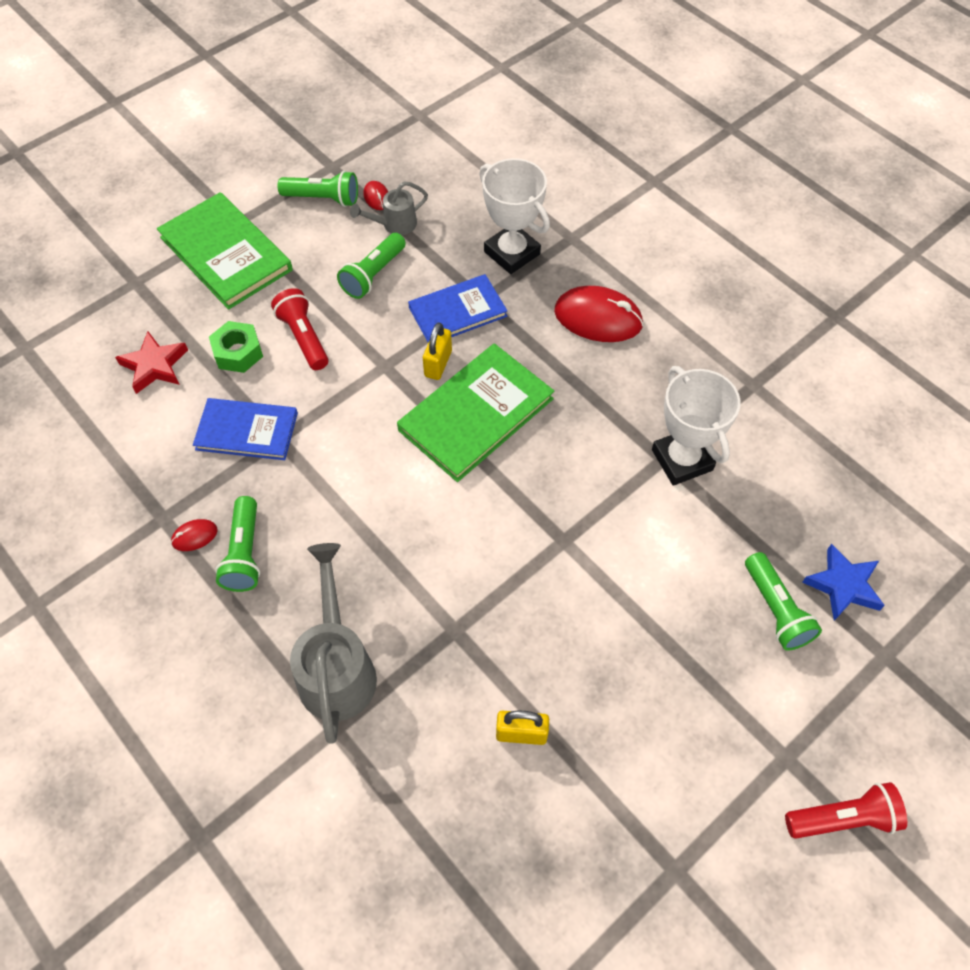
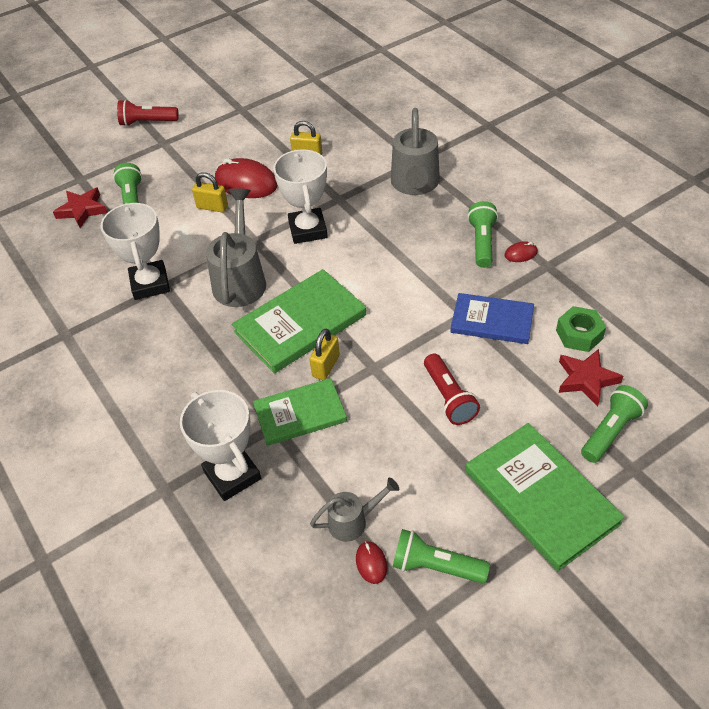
camera: 170 degrees left, 10 degrees down
(238, 352) = (510, 387): green nut -> green nut (579, 334)
(373, 275) = (380, 460): green flashlight -> green flashlight (610, 431)
(457, 312) = (300, 414): blue book -> green book
(492, 564) = (308, 230): none -> white trophy
(565, 473) = (240, 279): none -> grey watering can
(598, 318) = (170, 399): red mouse -> red mouse (246, 183)
(645, 602) = (212, 207): none -> yellow padlock
(843, 585) = (82, 210): blue star -> red star

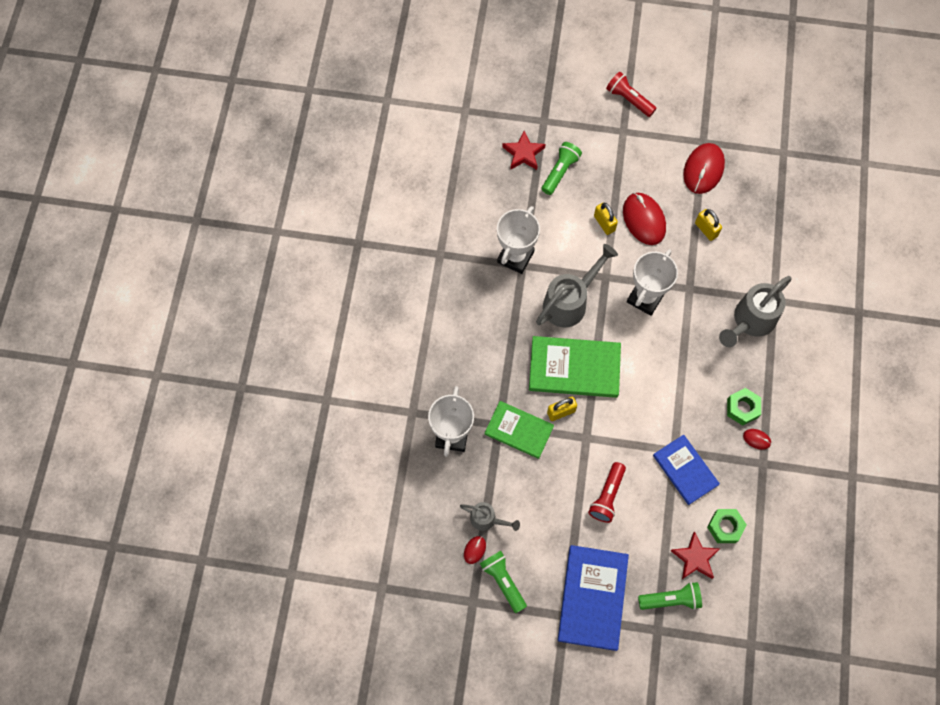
camera: 40 degrees right, 20 degrees up
(261, 124) = (703, 169): none -> red mouse
(482, 242) = (742, 408): green flashlight -> green nut
(540, 497) = (592, 598): green book -> blue book

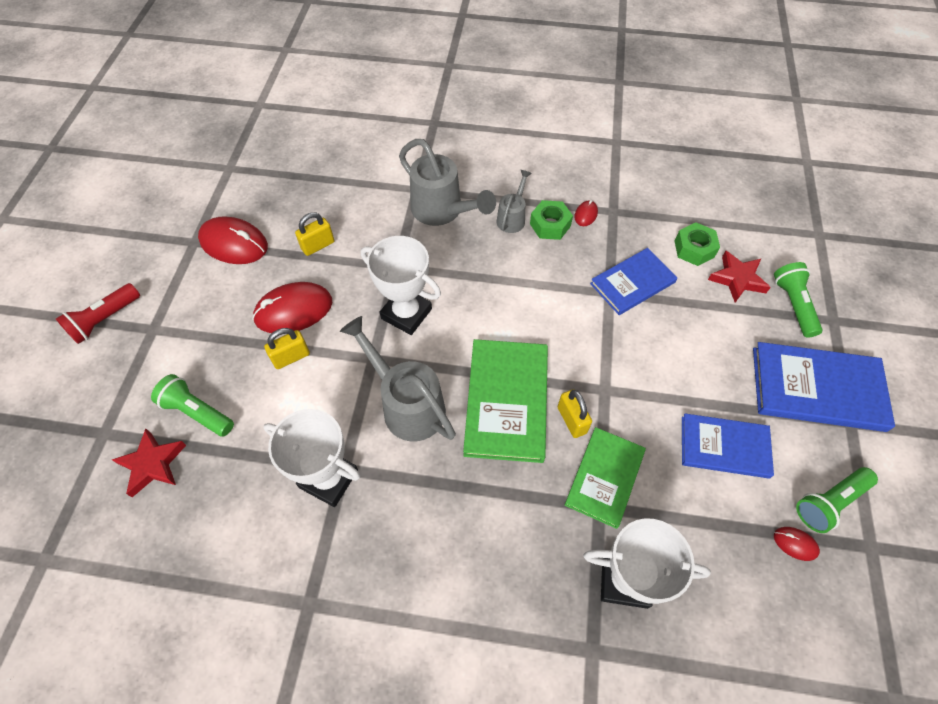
camera: 90 degrees left, 10 degrees down
(487, 519) = (746, 525): grey watering can -> grey watering can (512, 218)
(543, 516) = (724, 447): none -> blue book
(607, 496) = (680, 367): red flashlight -> none

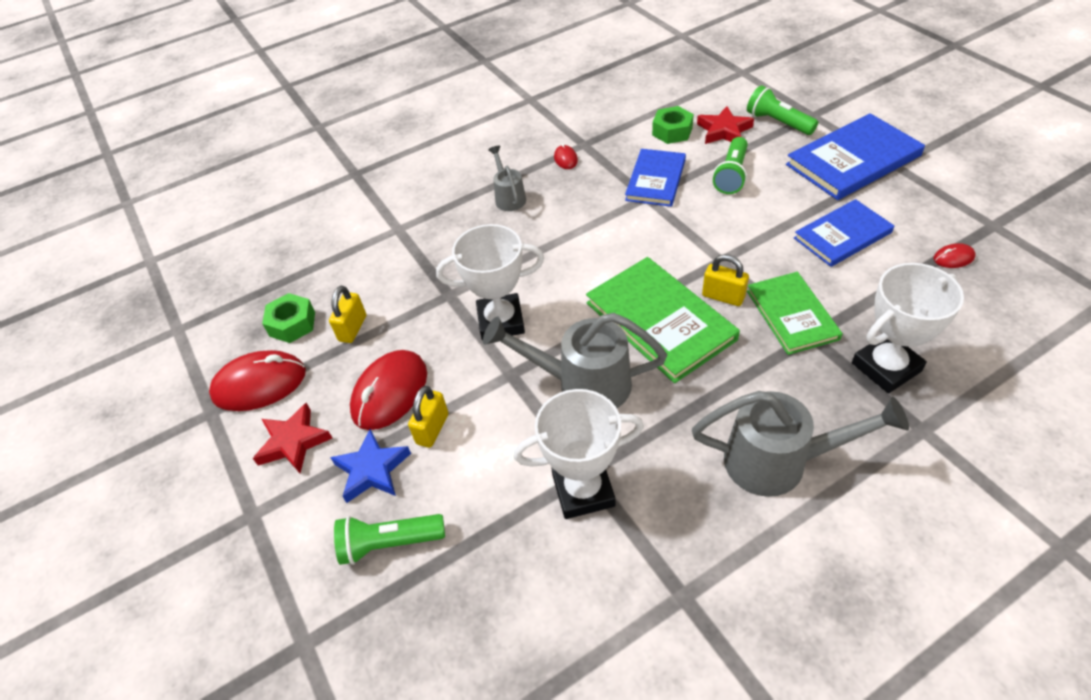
camera: 35 degrees left, 10 degrees down
(104, 320) = (182, 549): red flashlight -> none
(152, 464) = (394, 623): red star -> red star (293, 442)
(234, 355) = (372, 470): none -> blue star
(442, 211) = (441, 230): grey watering can -> grey watering can (778, 462)
(550, 225) = (546, 183): green nut -> green nut (292, 324)
(829, 502) = (941, 219): green flashlight -> green flashlight (731, 175)

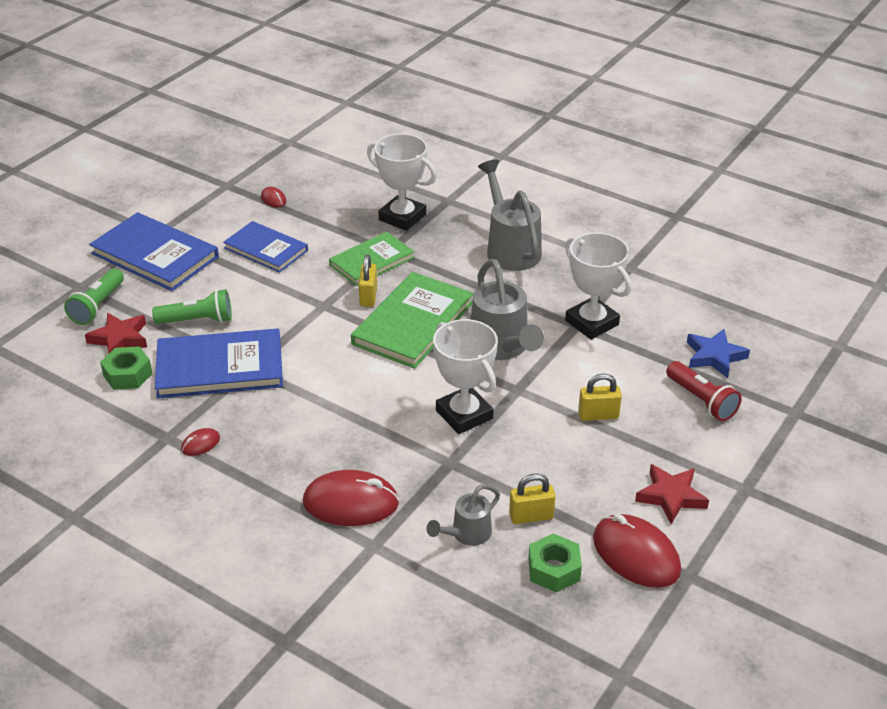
camera: 120 degrees left, 10 degrees down
(372, 470) = (657, 435): blue star -> blue star (714, 356)
(389, 543) = (701, 400): green flashlight -> red flashlight
(390, 392) = (583, 456): red mouse -> red mouse (351, 503)
(509, 197) = (284, 469): grey watering can -> grey watering can (467, 534)
(656, 180) = (220, 367): blue book -> blue book, size x1.51

